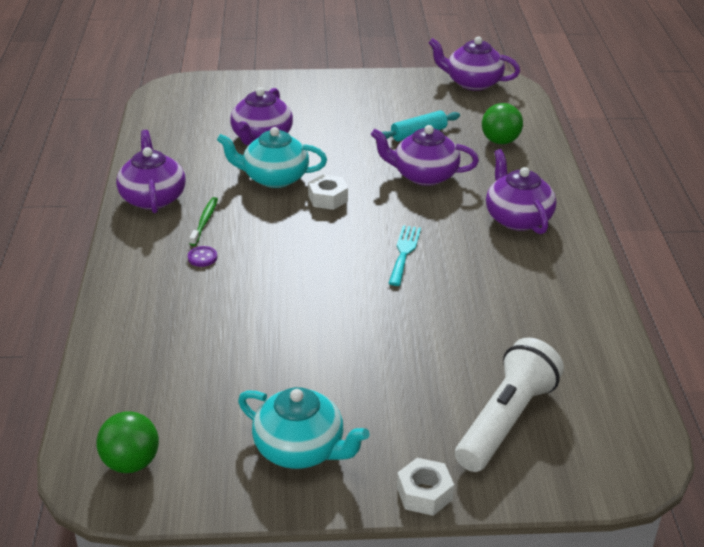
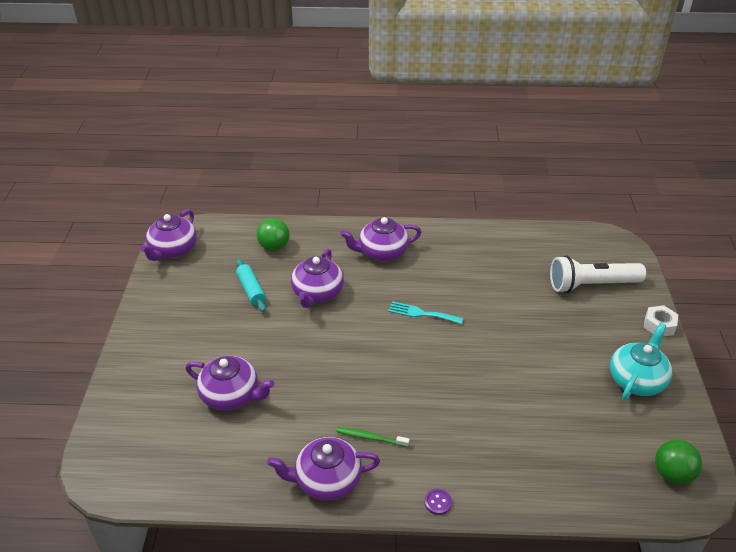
camera: 85 degrees left, 5 degrees up
(202, 257) = (426, 438): purple button -> purple button (438, 502)
(274, 178) = (305, 387): turquoise teapot -> none
(328, 198) = (343, 352): white nut -> none
(506, 420) = (591, 285): white flashlight -> white flashlight turned 45 degrees counterclockwise

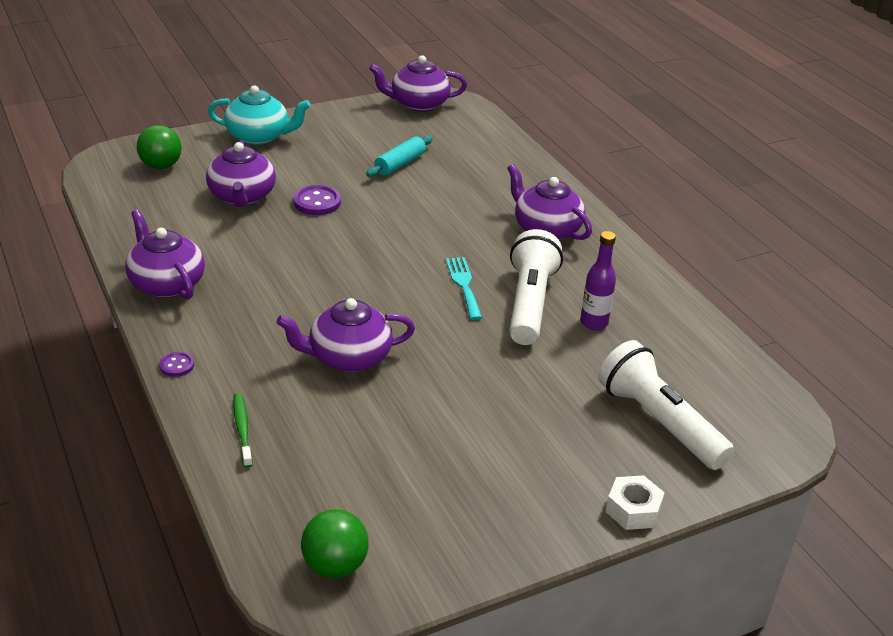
camera: 60 degrees right, 5 degrees down
(271, 353) = (317, 202): none -> purple button
(274, 247) = (482, 157): green ball -> green ball (161, 166)
(317, 293) = (432, 205): purple teapot -> purple teapot (348, 357)
(371, 437) = (241, 297): green toothbrush -> green toothbrush (242, 429)
(457, 291) = (530, 303): none -> white flashlight
(491, 272) = (594, 323): none -> purple bottle
(636, 380) = (494, 501): turquoise teapot -> turquoise teapot (259, 136)

